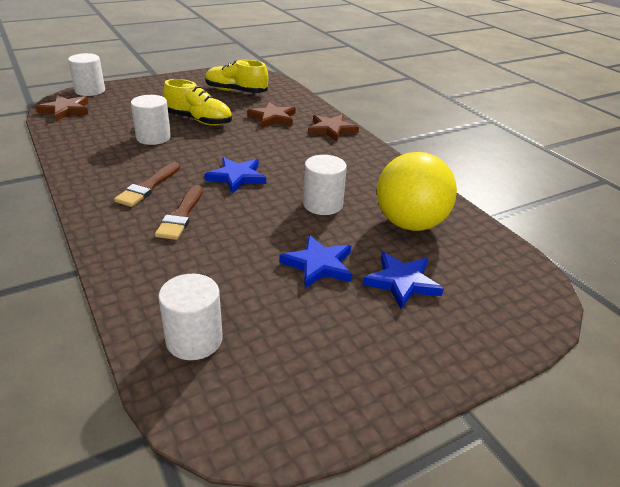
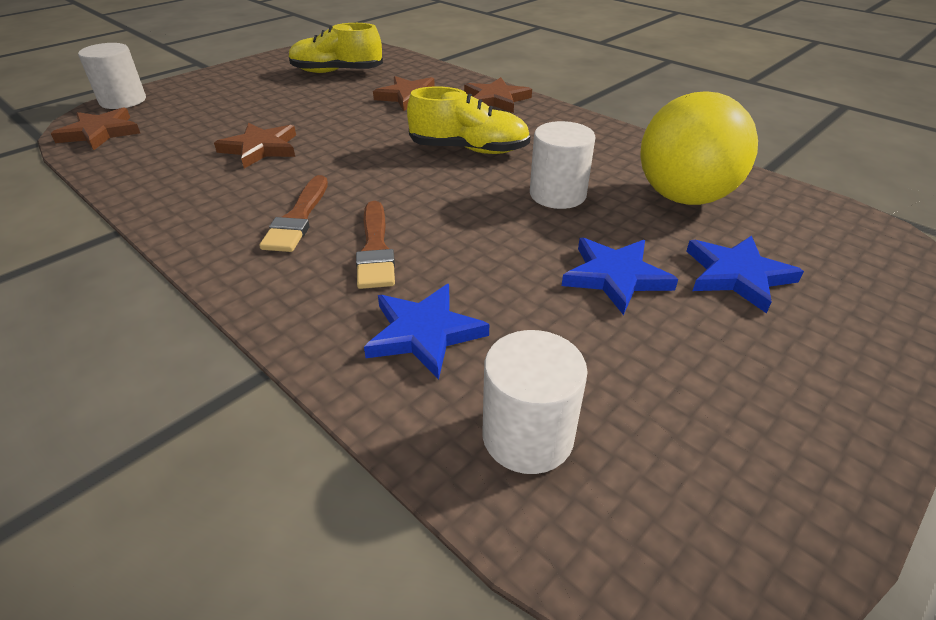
camera: 15 degrees left, 5 degrees up
(153, 137) = (260, 148): white cylinder -> brown star
(199, 120) = (311, 116): yellow shoe -> yellow shoe (469, 150)
(237, 177) = (417, 180): blue star -> blue star (424, 333)

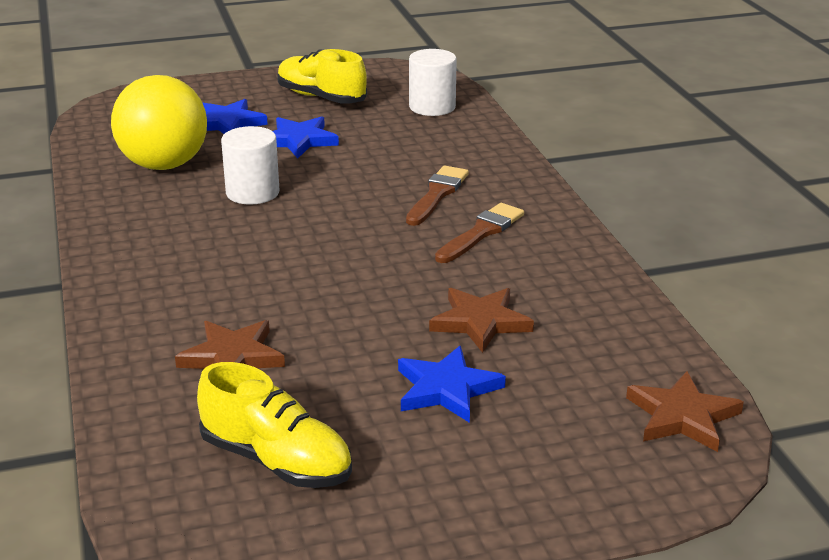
camera: 150 degrees left, 10 degrees down
(123, 101) = (658, 494): white cylinder -> none
(424, 333) = (445, 147): blue star -> blue star (446, 389)
(469, 150) = (265, 254): yellow shoe -> yellow shoe (321, 97)
(496, 99) = (136, 315): brown star -> none

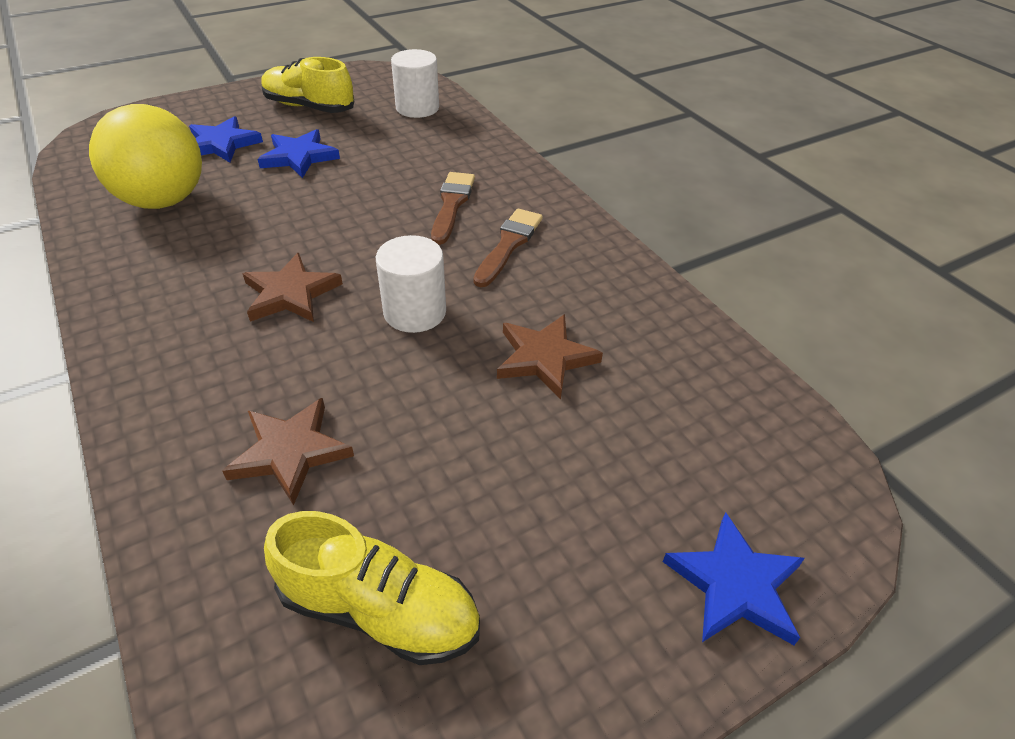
camera: 15 degrees left, 15 degrees up
(252, 193) = (265, 224): white cylinder -> white cylinder (415, 312)
(446, 389) = (540, 457): blue star -> blue star (735, 584)
(682, 416) = (787, 451): brown star -> brown star (291, 293)

